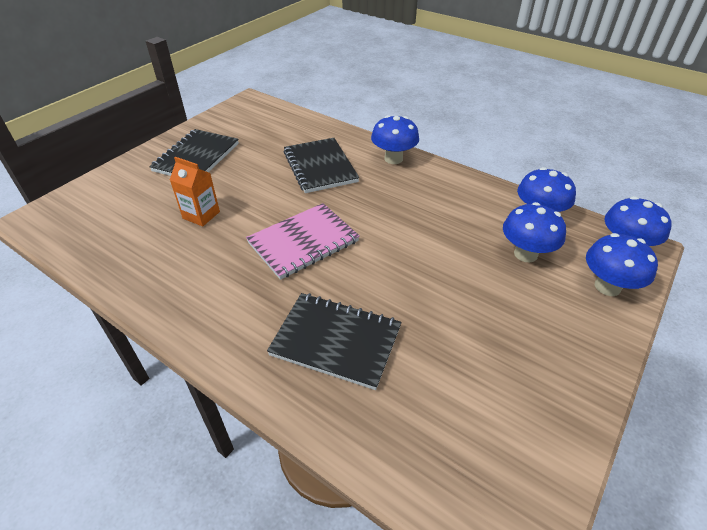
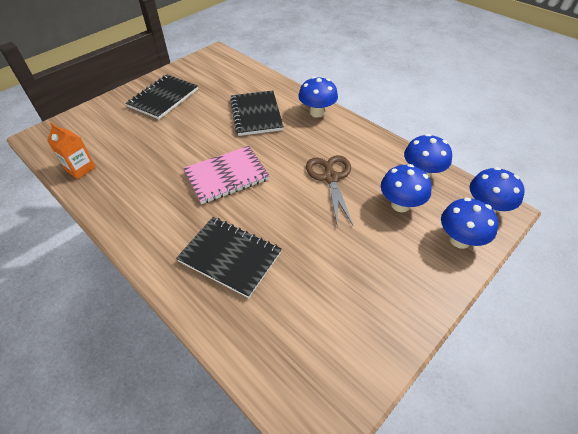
camera: 10 degrees right, 5 degrees up
(201, 215) = (156, 146): orange carton -> orange carton (80, 169)
(433, 231) = (331, 178): none -> brown scissors

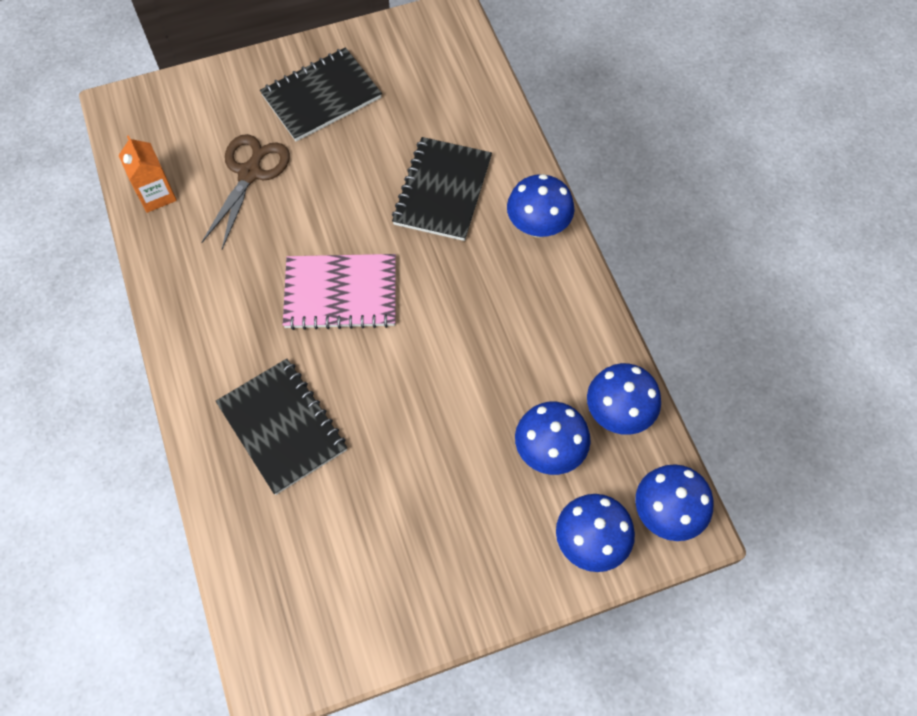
camera: 25 degrees right, 15 degrees up
(331, 178) = (481, 361): brown scissors -> brown scissors (250, 173)

